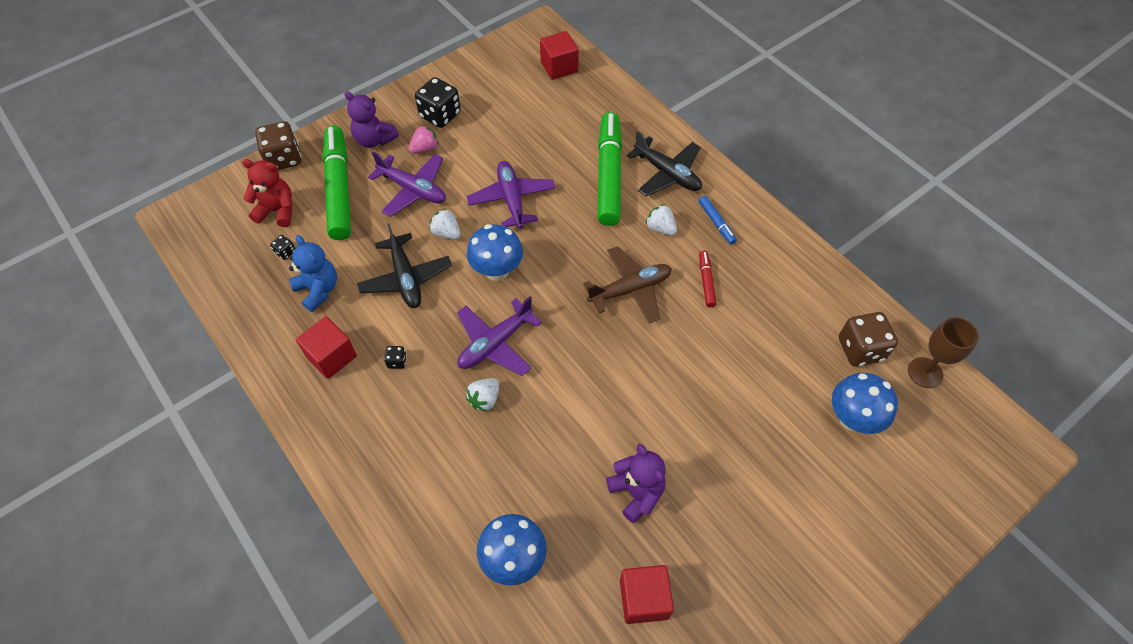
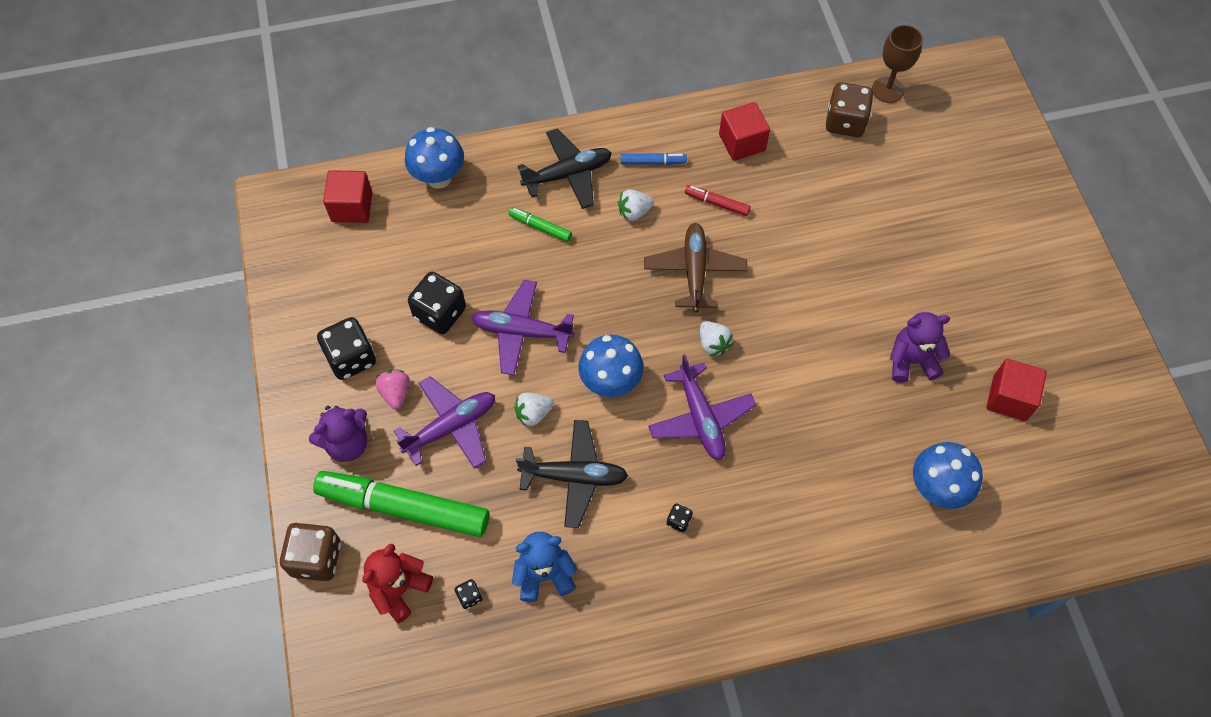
camera: 65 degrees left, 5 degrees up
(331, 356) = (641, 586): red cube -> red cube (742, 142)
(485, 399) = (761, 452): white strawberry -> white strawberry (713, 344)
(501, 147) = (440, 313): none -> black dice
(608, 175) = (540, 227): green marker -> green marker, size x0.43
(852, 419) = (908, 164): blue mushroom -> blue mushroom (438, 178)

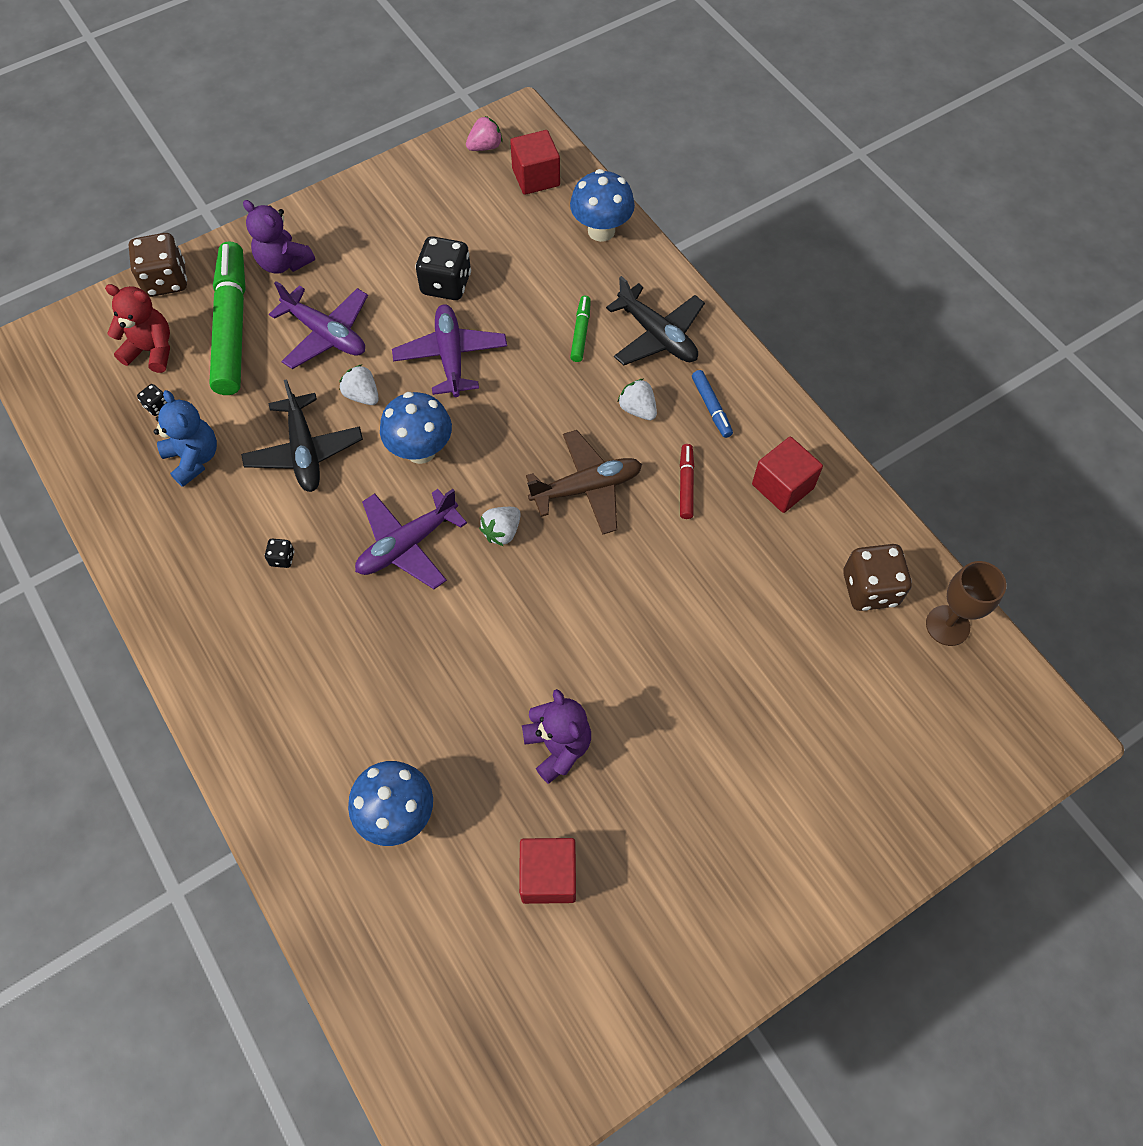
camera: 70 degrees right, 0 degrees up
(351, 358) = (372, 234): black dice -> none
(395, 393) = (347, 280): pink strawberry -> pink strawberry (485, 147)

